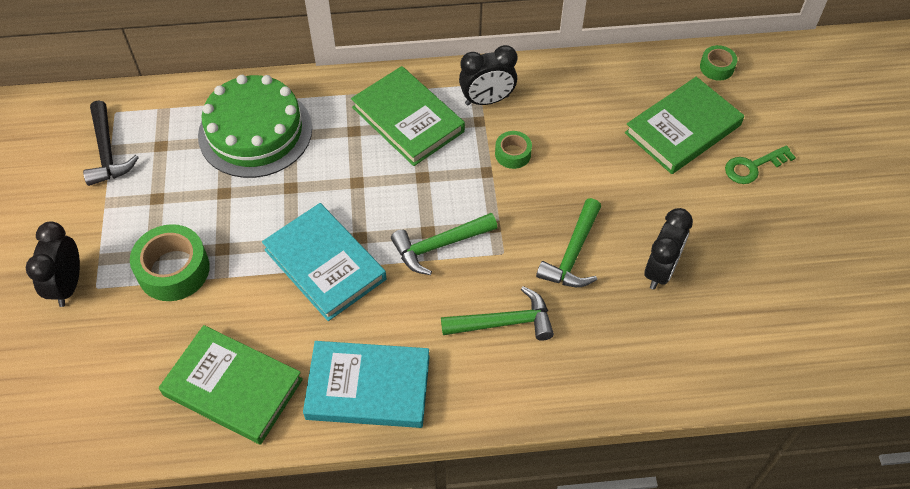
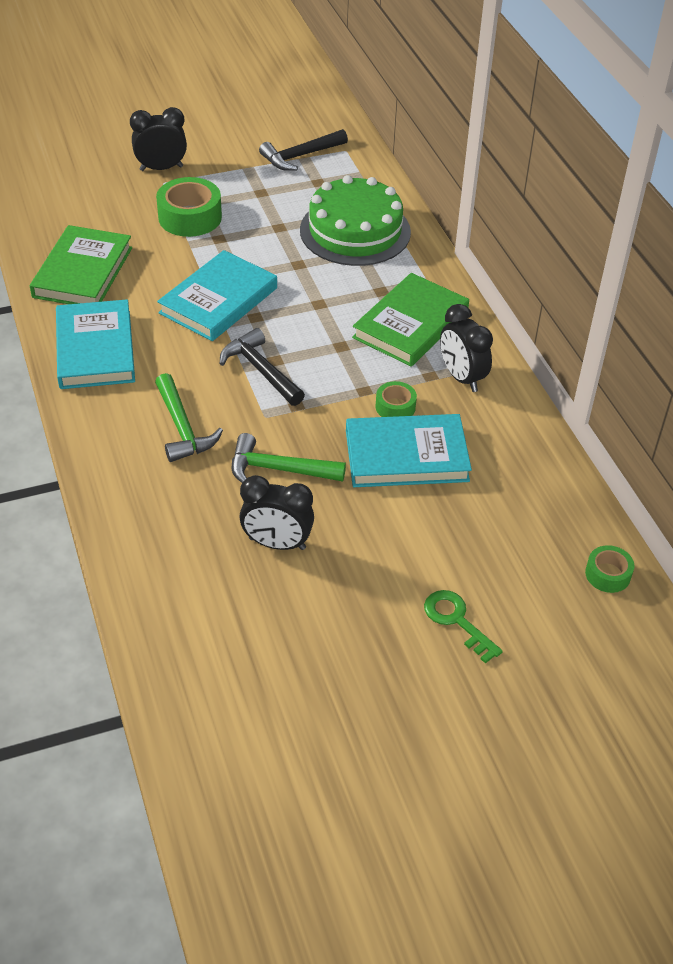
camera: 75 degrees right, 10 degrees down
(439, 246) = (260, 370): green hammer -> black hammer
(573, 159) = (406, 455): none -> turquoise book
(683, 129) = (489, 548): green book -> none

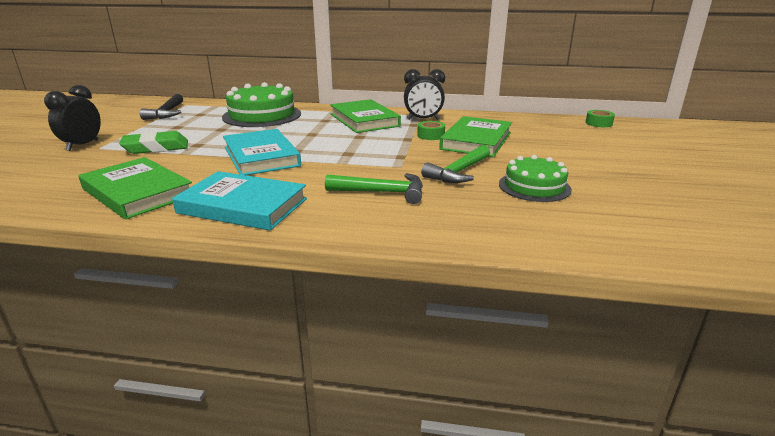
camera: 60 degrees left, 20 degrees down
(190, 217) = (156, 148): green tape -> green eraser
(260, 370) = (352, 159): black hammer -> none
(277, 543) = (534, 186): black clock -> green cake
(406, 455) = (476, 141): turquoise book -> green book
(456, 621) = (626, 156): green key -> none

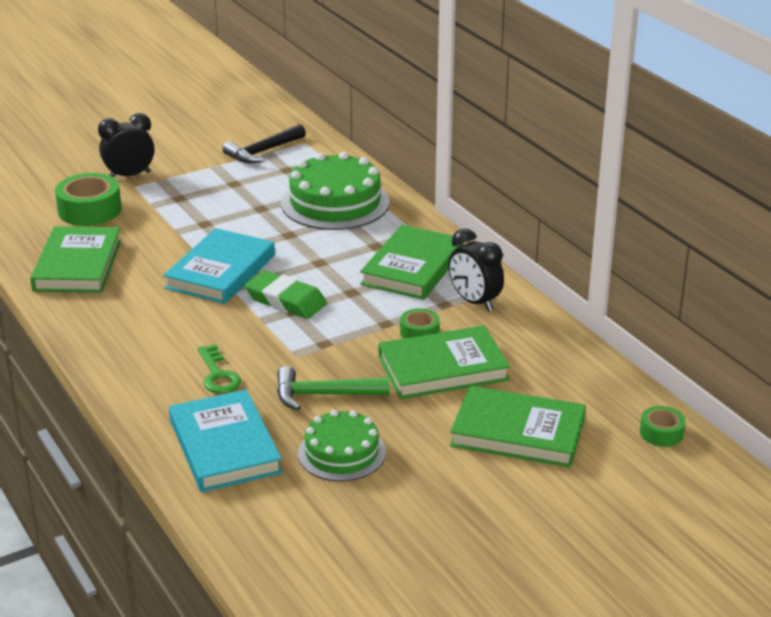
camera: 50 degrees right, 5 degrees up
(83, 167) = (89, 210): none -> green tape
(156, 148) = (170, 210): green eraser -> green eraser (286, 301)
(242, 206) = (110, 324): turquoise book -> turquoise book (224, 446)
(382, 192) = (218, 375): green hammer -> green key
(565, 144) = (518, 432): none -> green book

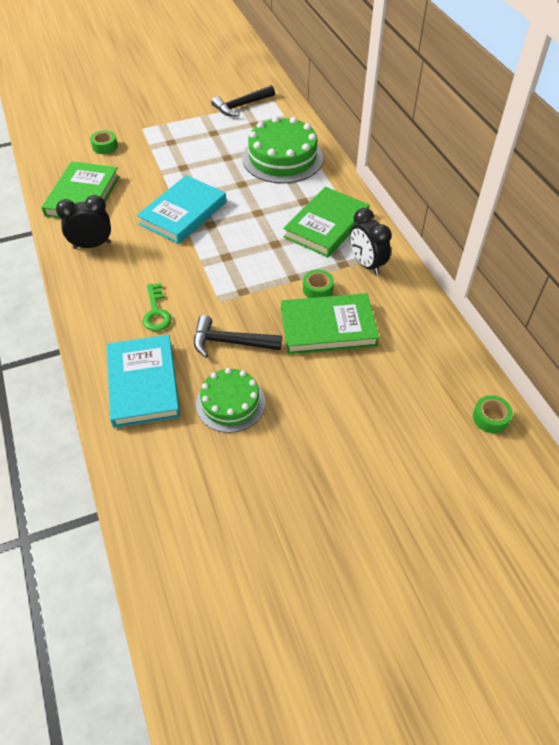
camera: 10 degrees right, 20 degrees up
(89, 210) = (105, 146): green tape -> green tape, size x0.55
(129, 175) = (141, 118): black clock -> black clock (92, 245)
(286, 301) = (224, 246): green eraser -> none
(323, 395) = (230, 342): green hammer -> black hammer
(518, 432) = (373, 401): green book -> none

